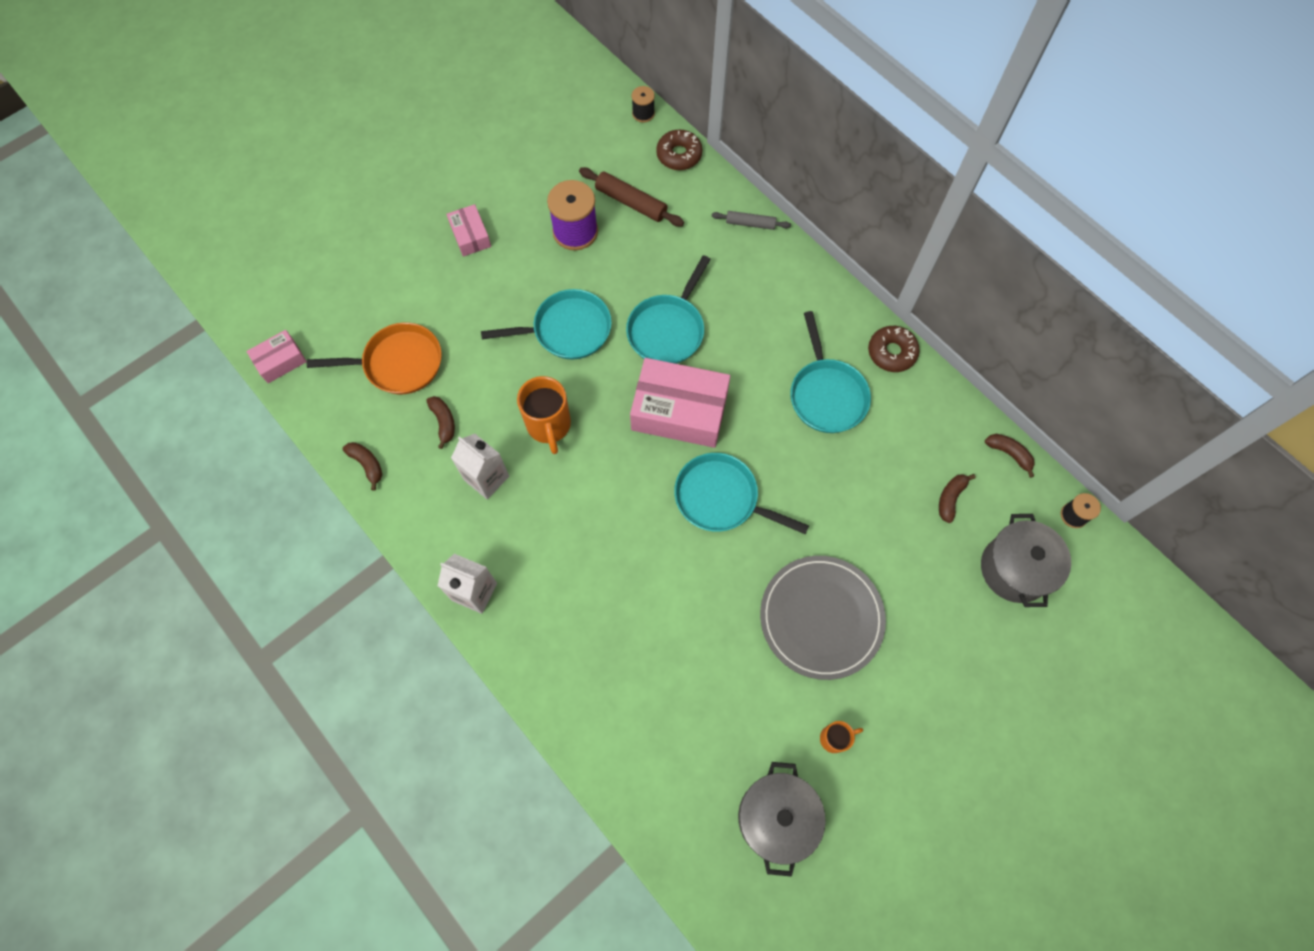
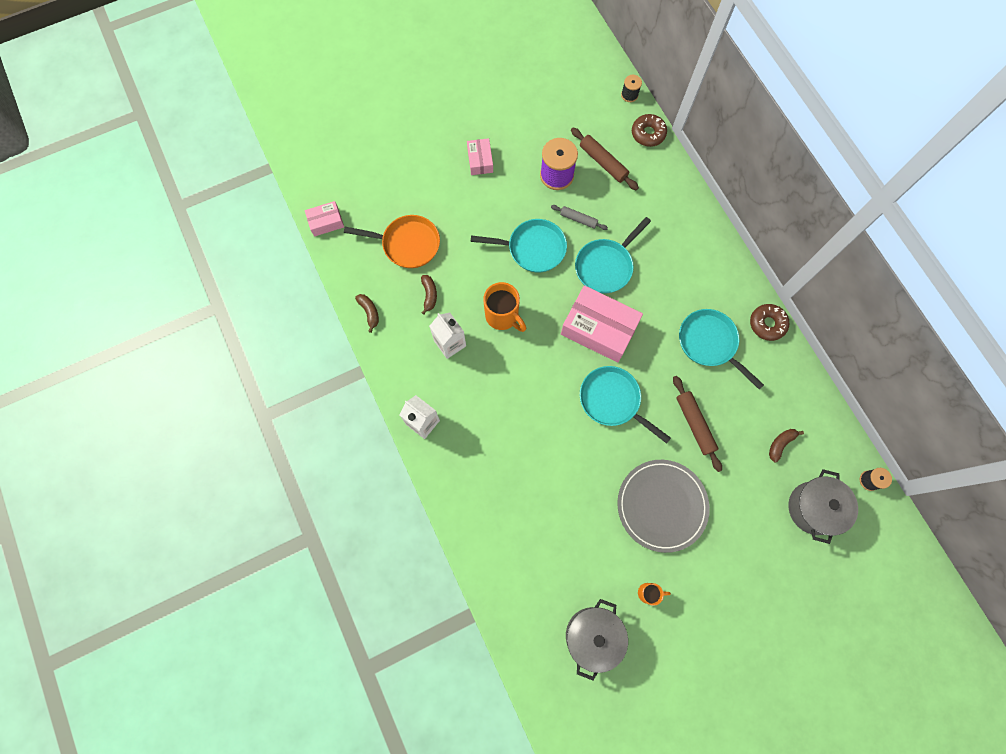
camera: 15 degrees right, 5 degrees up
(549, 426) = (503, 316): orange mug -> orange mug turned 45 degrees counterclockwise
(750, 224) = (687, 200): grey rolling pin -> grey rolling pin (578, 219)
(826, 394) = (710, 343): turquoise pan -> turquoise pan turned 135 degrees clockwise
(835, 501) = (694, 424): none -> brown rolling pin
(1009, 454) = (834, 422): brown banana -> none

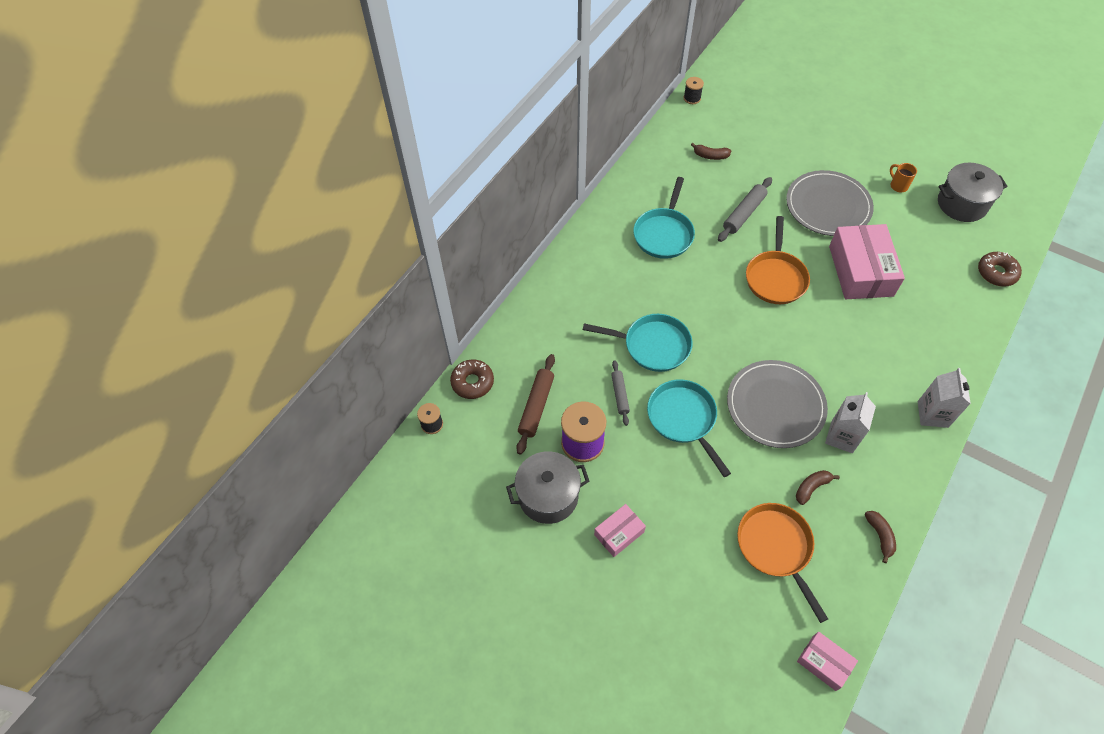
camera: 120 degrees left, 15 degrees down
(369, 312) = (880, 536): brown banana -> brown banana turned 135 degrees clockwise
(503, 316) = (775, 405): orange mug -> grey plate
(599, 329) = (719, 320): pink box -> pink box (860, 271)
(613, 401) = (775, 277): turquoise pan -> orange pan
(694, 424) = (744, 213): brown rolling pin -> grey rolling pin
(767, 324) = (613, 203): brown donut -> brown donut (996, 273)
(813, 508) = (742, 120): grey pot -> grey pot (548, 496)

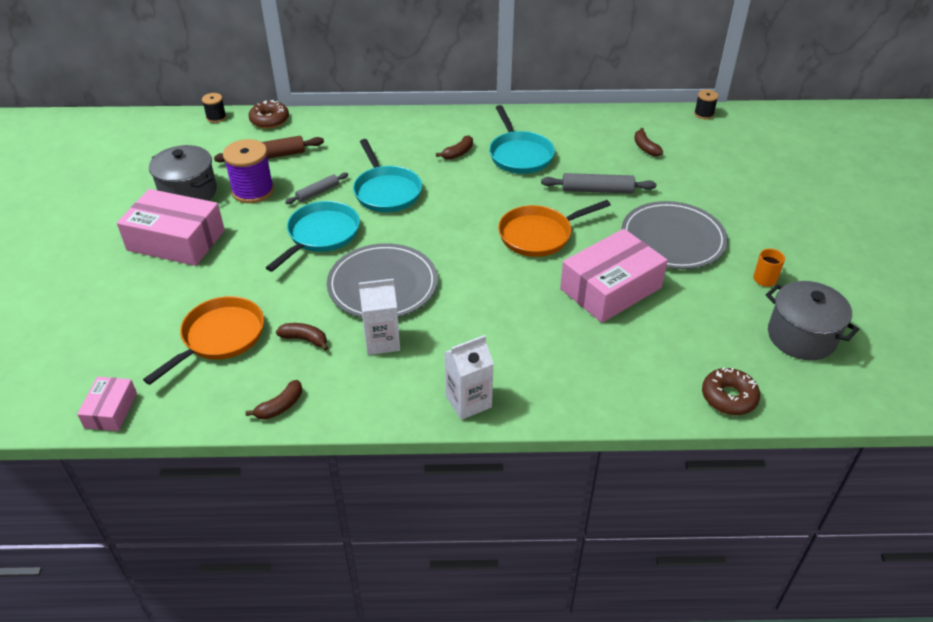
camera: 55 degrees right, 15 degrees down
(619, 533) = (176, 240): pink box -> pink box, size x1.95
(632, 271) = (458, 153): none -> brown banana
(664, 233) = (519, 155): turquoise pan -> turquoise pan turned 90 degrees counterclockwise

